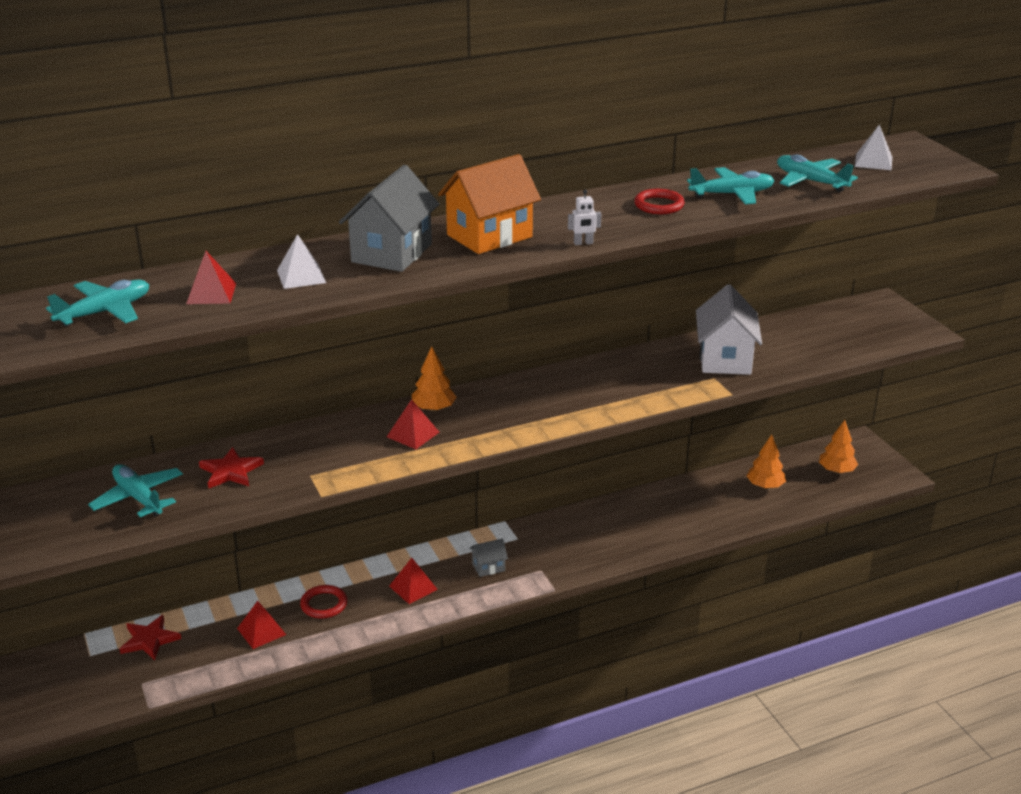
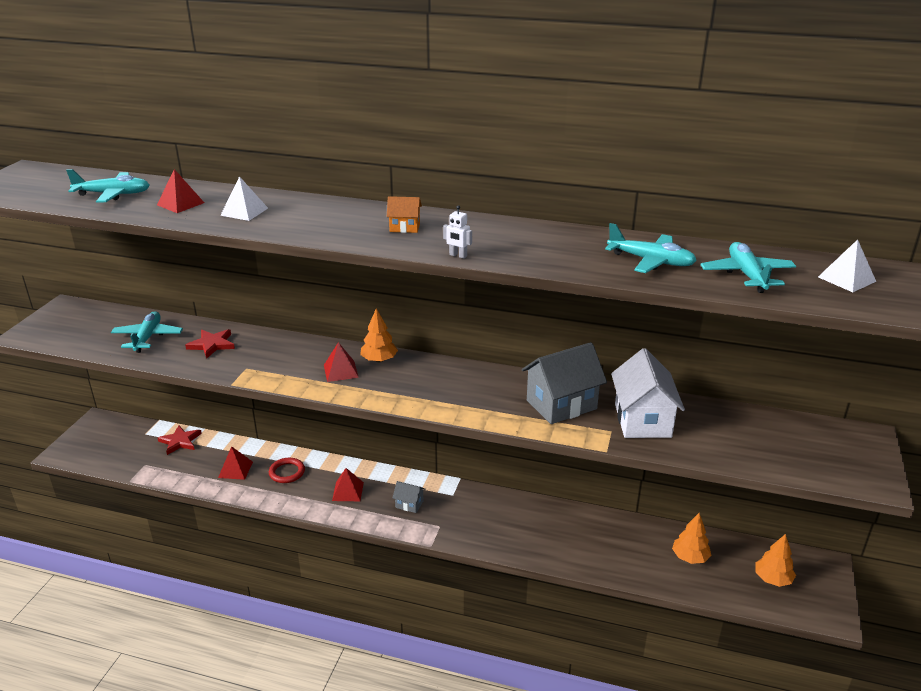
camera: 40 degrees right, 0 degrees up
(391, 253) = (323, 216): grey house -> grey house (561, 404)
(489, 236) = (405, 227): orange house -> orange house, size x0.48
(659, 205) = (571, 249): red ring -> none
(725, 359) = (642, 420): white house -> white house turned 45 degrees counterclockwise

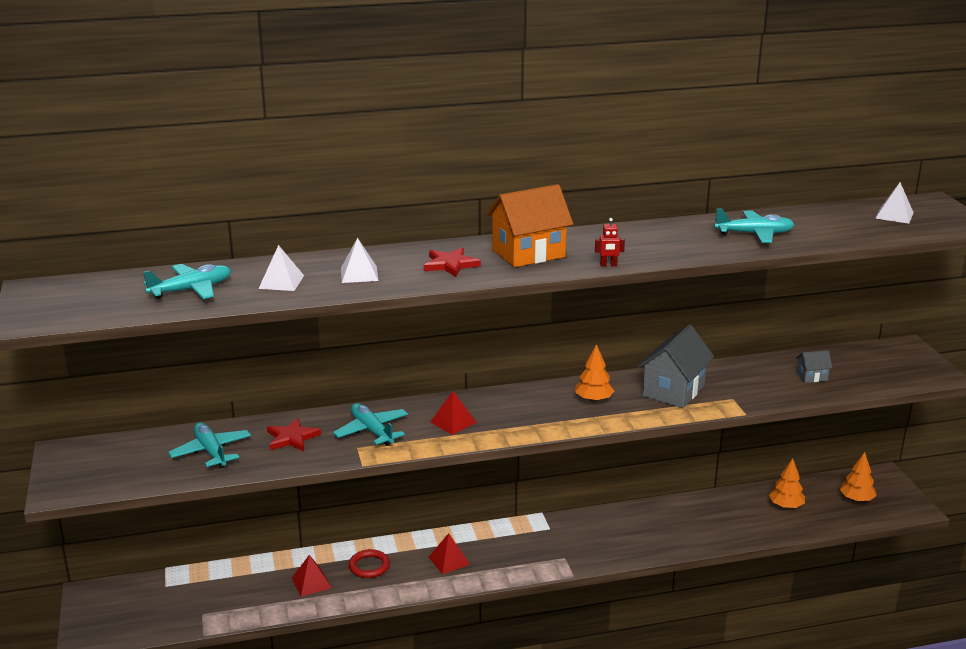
camera: 30 degrees left, 5 degrees down
(180, 203) = (281, 282): red pyramid -> white pyramid
(180, 441) = (217, 579): red star -> red star (450, 264)
(379, 360) = (476, 402): orange tree -> orange tree (593, 399)
(405, 227) = (528, 253): orange house -> orange house, size x2.10
(409, 504) = (518, 550): grey house -> grey house (811, 376)
(458, 255) = (608, 265): white robot -> red robot
(642, 420) = (747, 383): white house -> none
(747, 275) = (830, 228): turquoise plane -> turquoise plane (372, 431)

